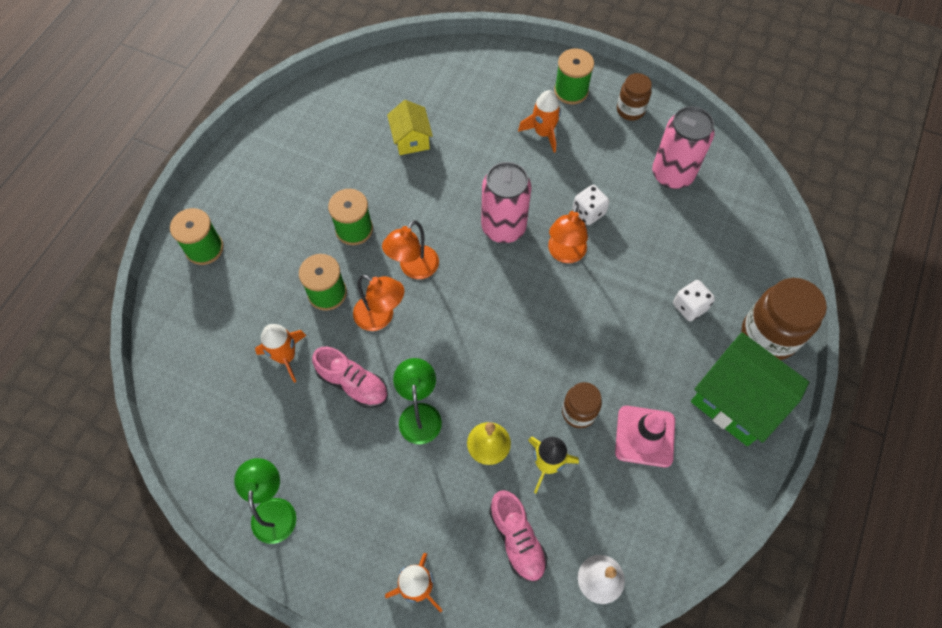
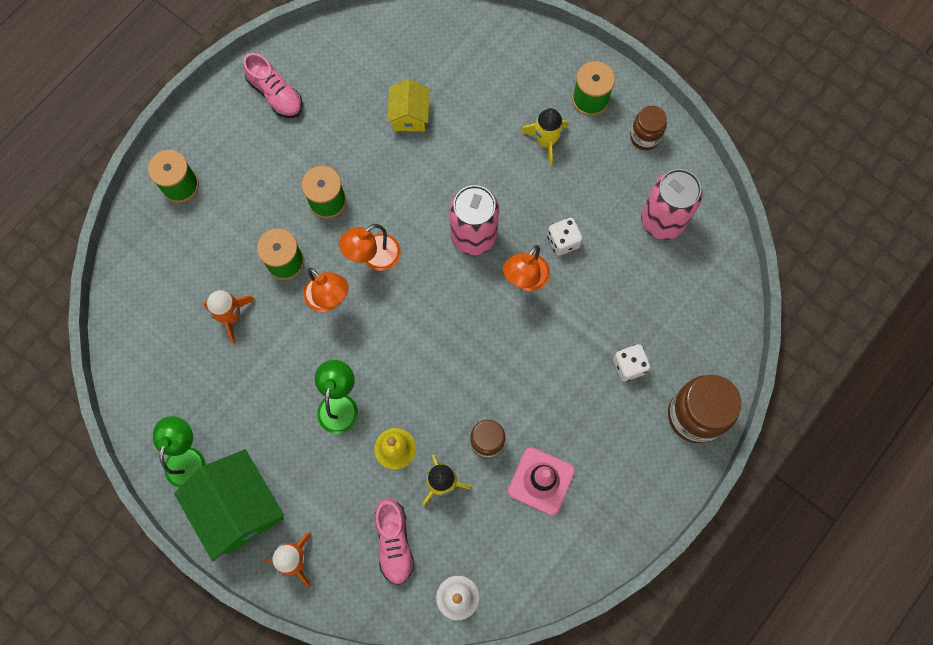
camera: 15 degrees right, 10 degrees up
(353, 383) = (286, 358): pink shoe -> pink shoe (276, 94)
(543, 133) = (546, 141): orange rocket -> yellow rocket
(736, 401) = (640, 471): green house -> green house (239, 508)

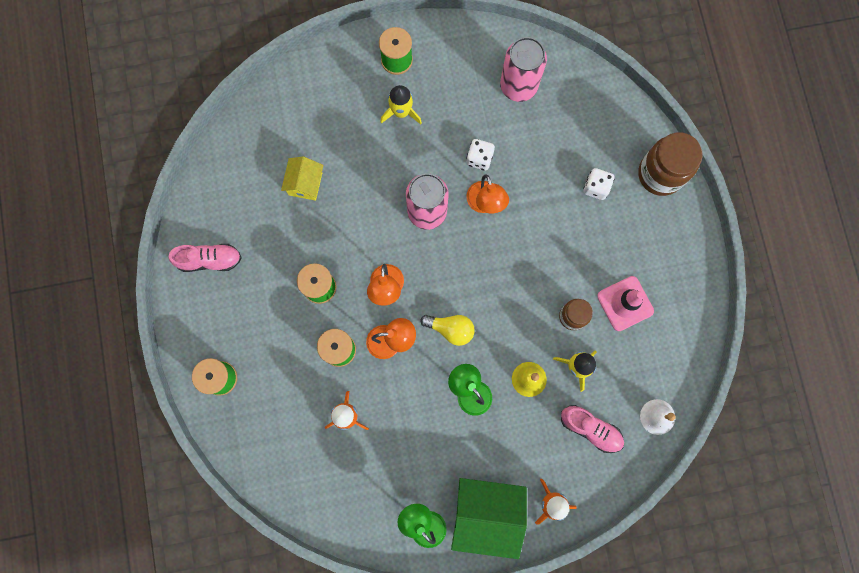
camera: 50 degrees left, 5 degrees up
(383, 342) = (450, 329): none -> yellow light bulb
(409, 115) = (305, 184): yellow house -> yellow house turned 60 degrees clockwise
(645, 137) = (452, 48): brown jar -> none

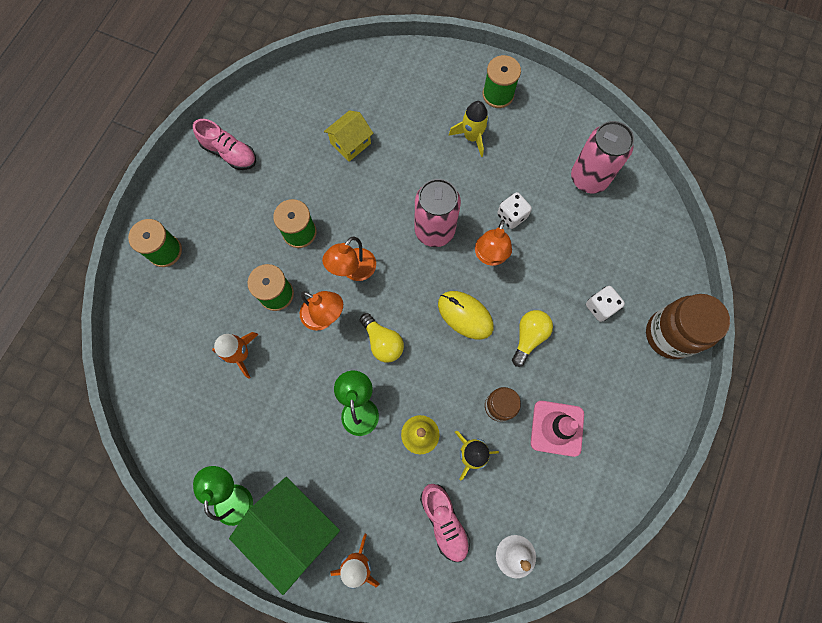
camera: 35 degrees right, 5 degrees down
(499, 264) = (465, 315): none -> yellow mouse
(558, 248) = (529, 337): none -> yellow light bulb

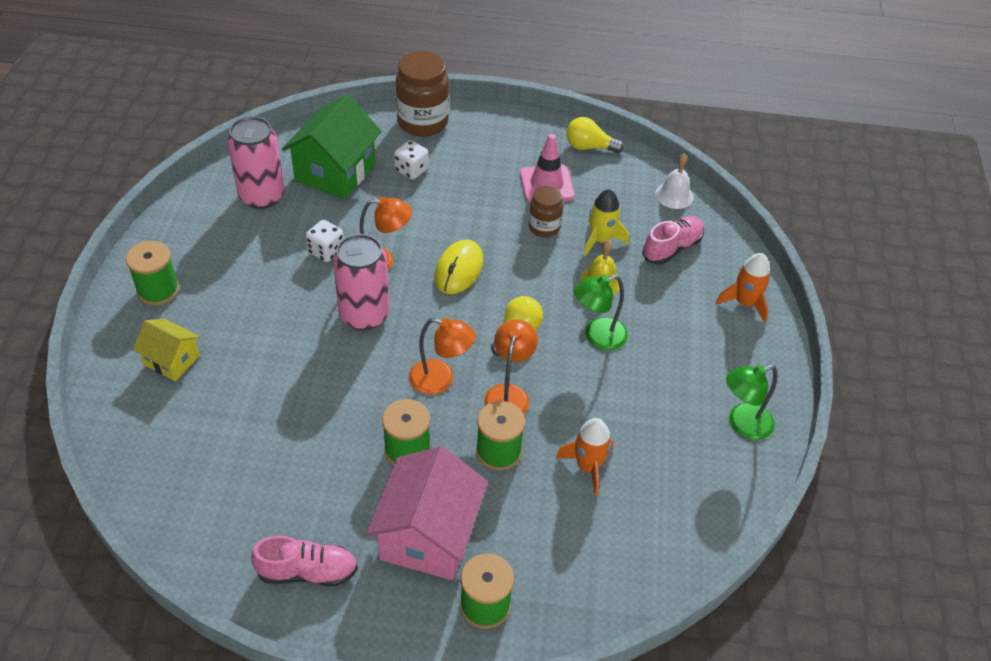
camera: 110 degrees left, 25 degrees down
(227, 229) = (428, 535): none -> pink house
(230, 153) = (307, 571): pink shoe -> pink shoe turned 75 degrees clockwise
(294, 528) = (744, 362): green house -> green house (335, 172)
(350, 143) = (260, 427): yellow house -> yellow house (172, 360)
(472, 137) = (226, 304): yellow rocket -> none
(529, 337) = (463, 217): yellow light bulb -> yellow light bulb (589, 147)

